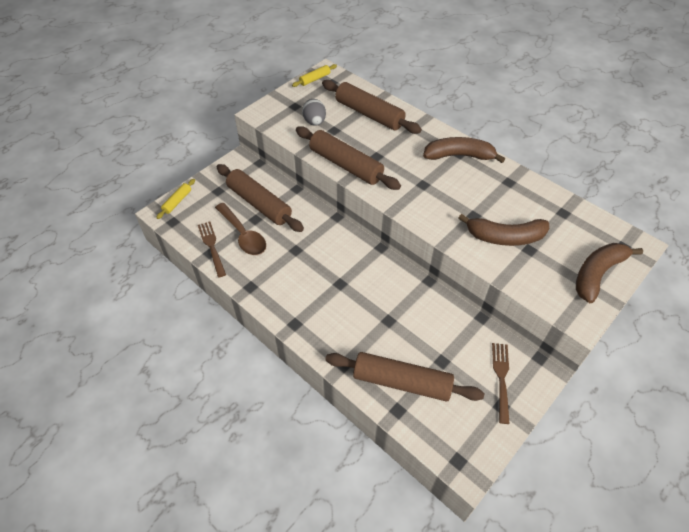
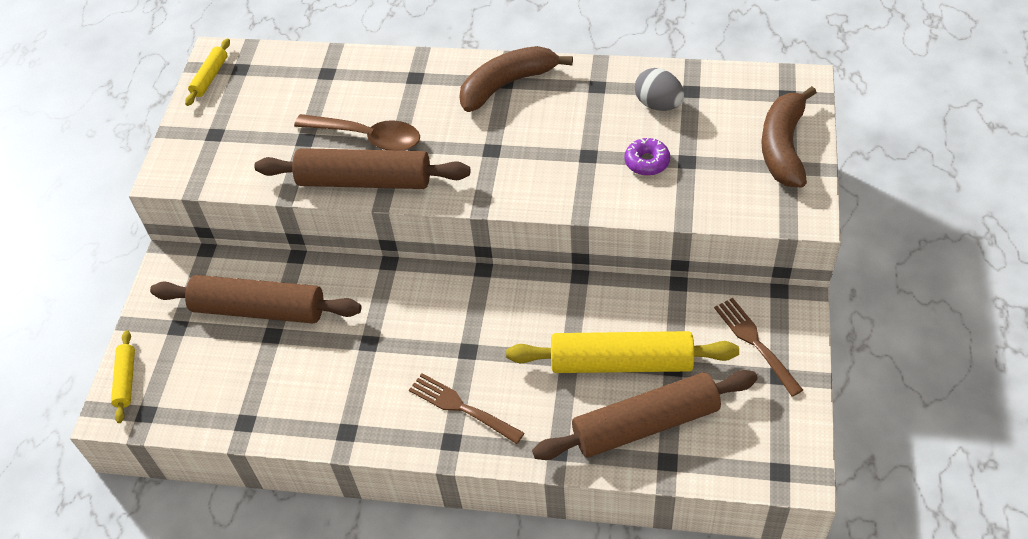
camera: 30 degrees left, 0 degrees up
(212, 247) = (241, 412): brown fork -> brown fork (462, 407)
(243, 235) = (274, 368): brown spoon -> brown spoon (368, 137)
(314, 122) = (266, 142): grey egg -> grey egg (658, 104)
(369, 114) = (336, 89): brown rolling pin -> none
(415, 340) = (621, 362): none -> yellow rolling pin
(505, 237) = (647, 162): brown banana -> purple donut

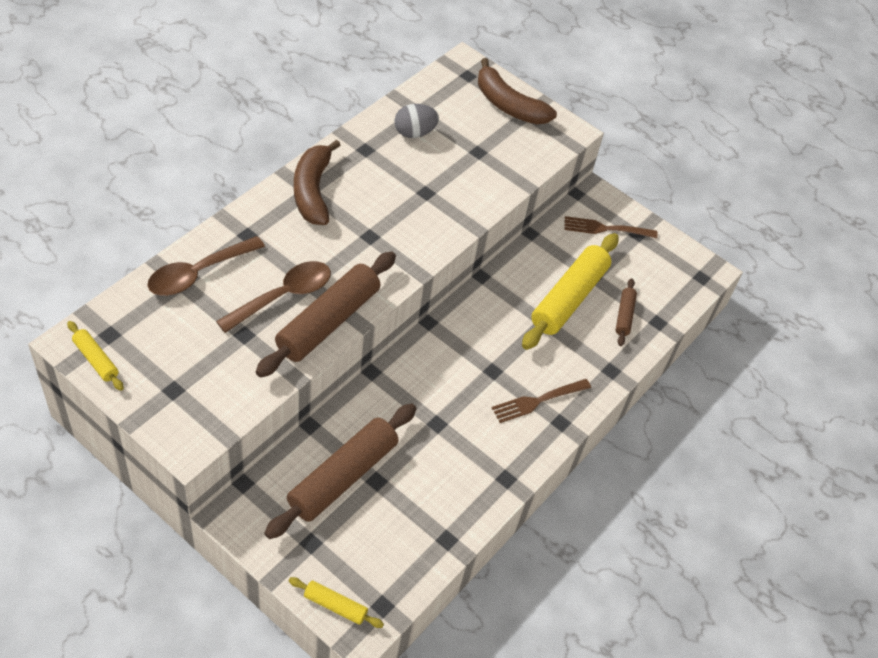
camera: 70 degrees left, 0 degrees up
(345, 76) = (198, 273): none -> brown spoon
(645, 424) = (624, 316): brown rolling pin -> brown rolling pin, size x0.48
(647, 162) = (460, 169): purple donut -> none

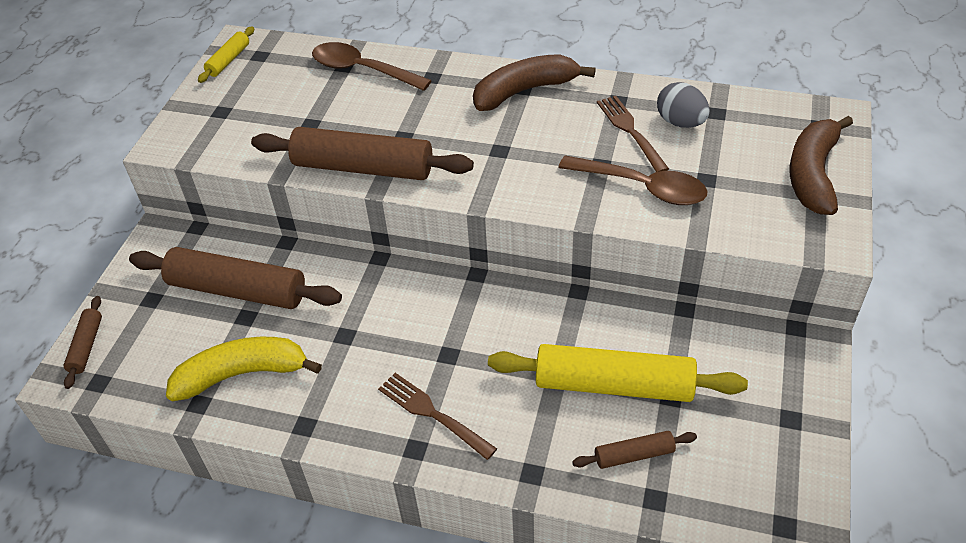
camera: 75 degrees right, 5 degrees down
(283, 296) = (374, 127): brown spoon -> brown spoon (642, 187)
(335, 605) = (86, 346): yellow rolling pin -> brown rolling pin
(435, 502) = (242, 374): none -> yellow banana
(606, 228) = (766, 381): brown fork -> brown fork (631, 131)

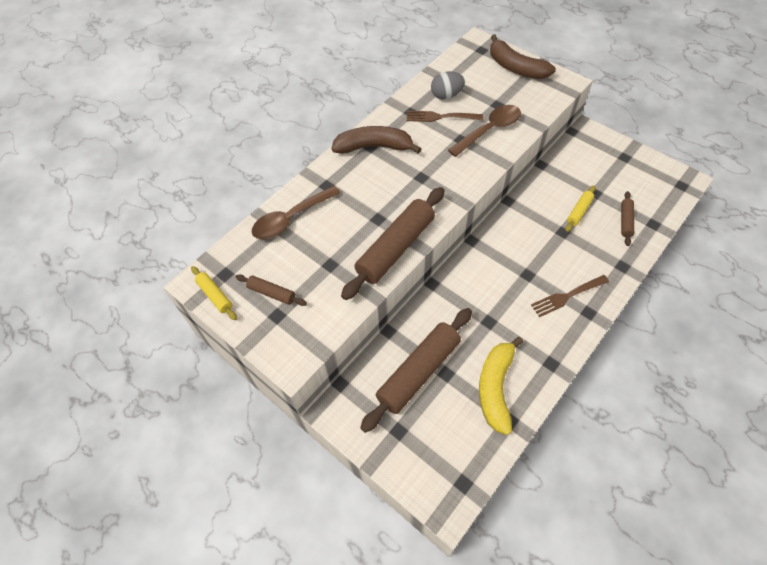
camera: 65 degrees left, 10 degrees up
(86, 346) = (424, 486): brown rolling pin -> brown rolling pin (272, 293)
(524, 91) = (374, 147): brown banana -> brown banana turned 90 degrees clockwise
(614, 384) = (579, 211): yellow rolling pin -> yellow rolling pin, size x0.48

